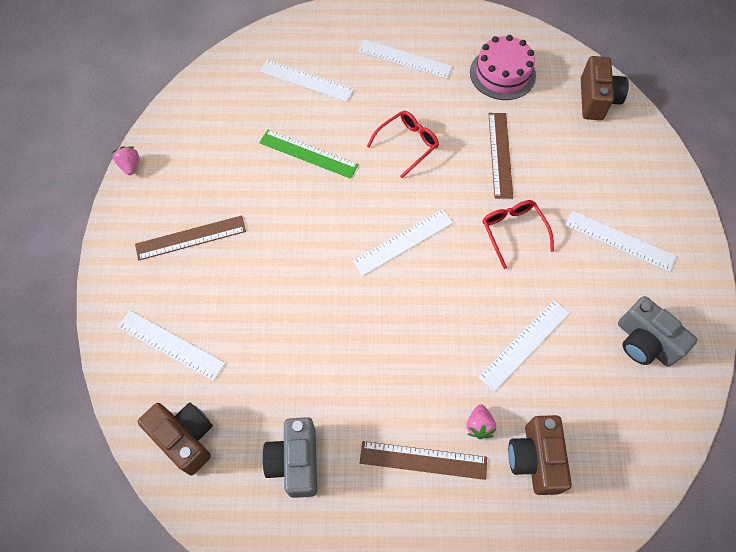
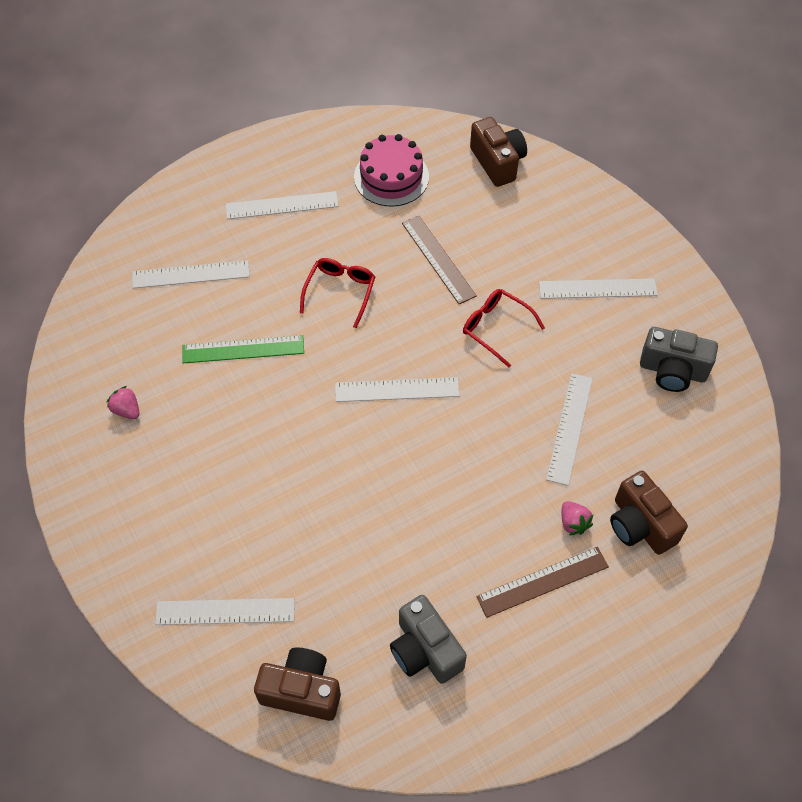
camera: 30 degrees left, 5 degrees down
(130, 166) = (52, 455): pink strawberry -> pink strawberry (126, 410)
(191, 238) = (173, 496): brown ruler -> none
(403, 241) = (397, 390): white ruler -> white ruler turned 60 degrees clockwise

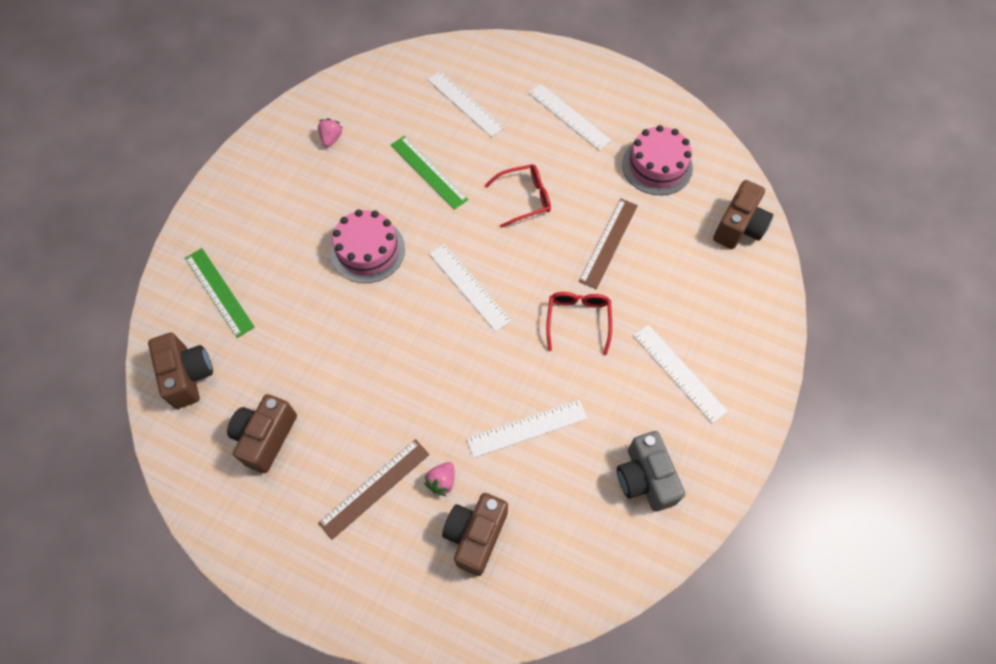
camera: 55 degrees right, 5 degrees up
(225, 611) = (219, 292): white ruler -> green ruler
(288, 450) = (367, 250): none -> pink cake
(425, 650) = (266, 437): grey camera -> brown camera
(542, 581) = (374, 488): brown ruler -> brown ruler turned 75 degrees counterclockwise

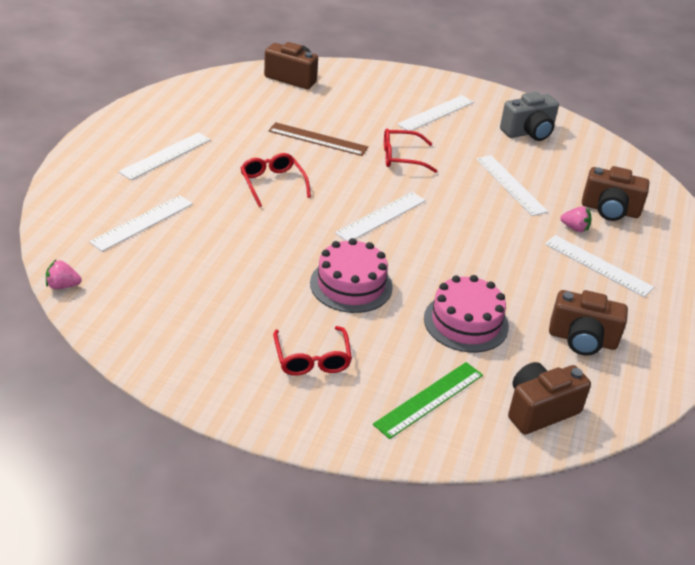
camera: 100 degrees left, 25 degrees down
(280, 214) = (312, 359): none -> red glasses
(331, 139) = (193, 325): pink strawberry -> pink strawberry (63, 286)
(374, 488) = (598, 265): brown ruler -> white ruler
(429, 172) = (242, 246): green ruler -> none
(657, 166) = (228, 111): pink cake -> pink cake (466, 322)

